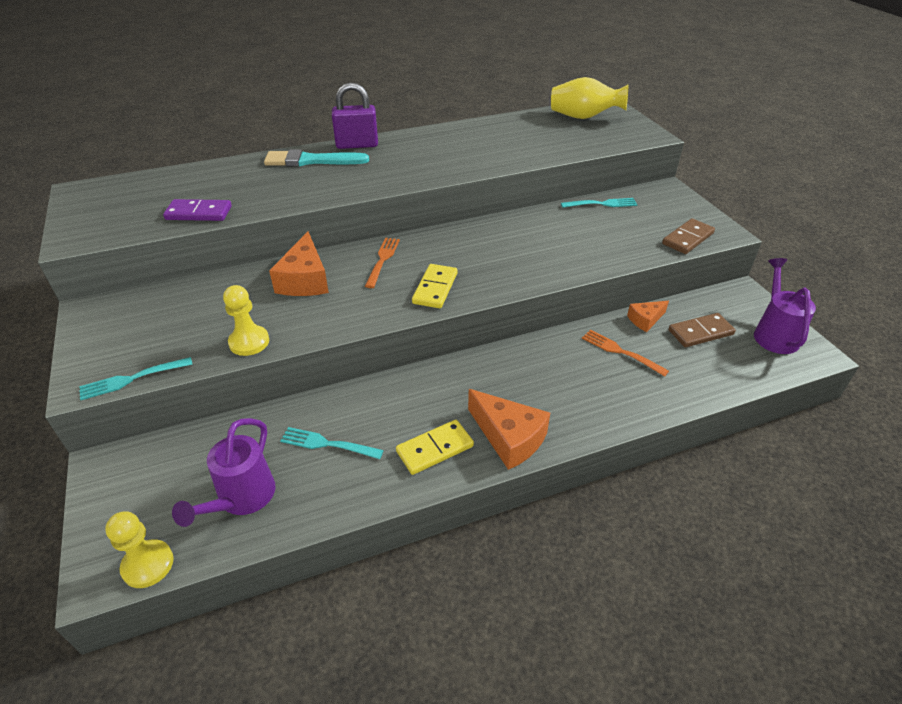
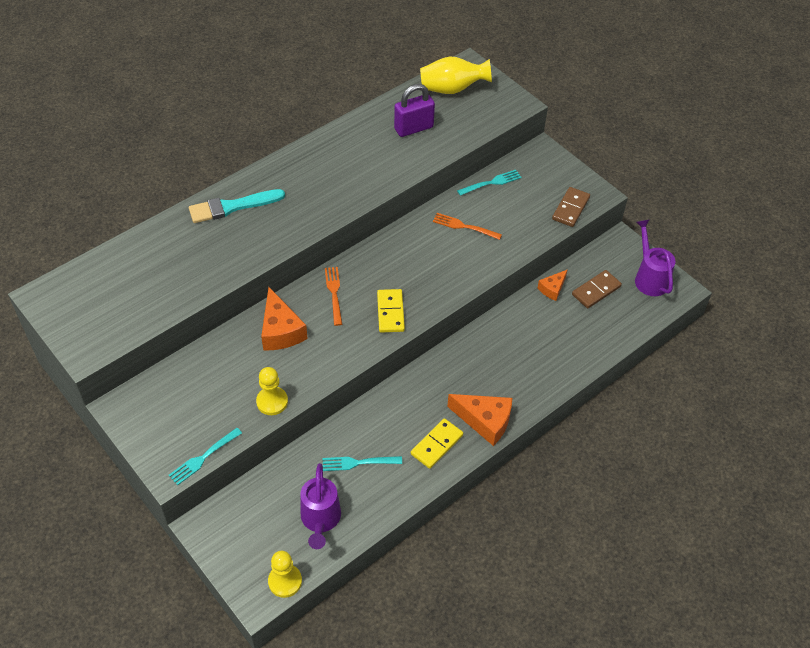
camera: 20 degrees left, 10 degrees up
(199, 213) = (173, 296): purple domino -> none
(357, 145) = (262, 175): purple padlock -> purple padlock (414, 128)
(621, 352) = (542, 325): orange fork -> orange fork (464, 226)

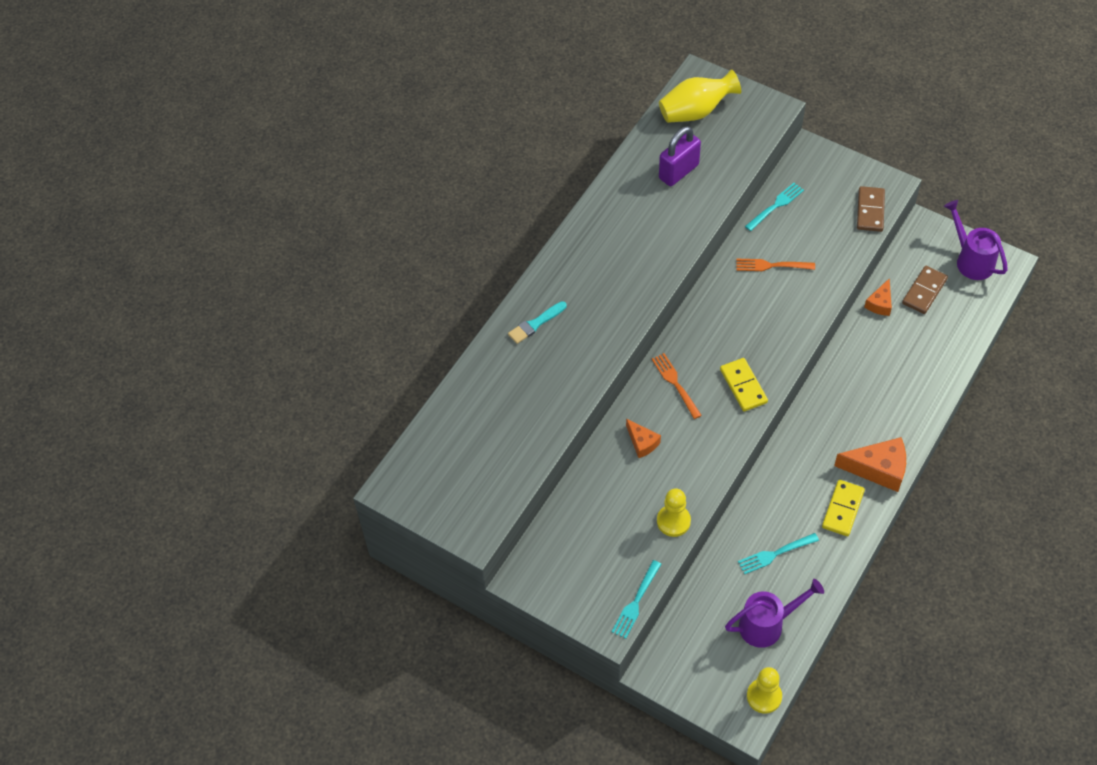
camera: 15 degrees left, 5 degrees up
(232, 207) = (535, 324): turquoise brush -> turquoise brush, size x0.63
(280, 331) = (642, 442): orange cheese -> orange cheese, size x0.57
(320, 520) = (767, 624): purple watering can -> purple watering can turned 90 degrees counterclockwise

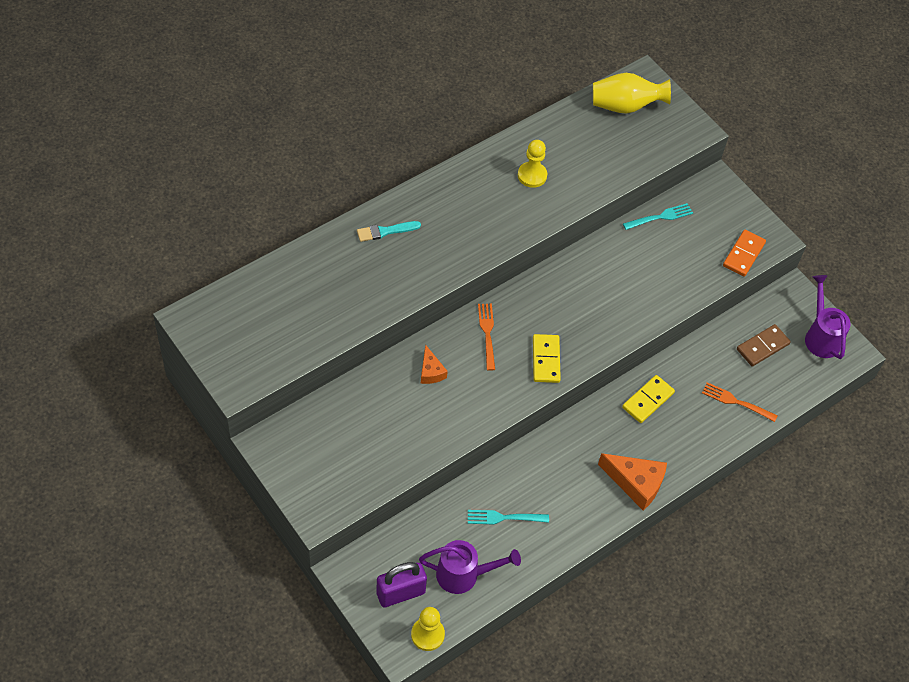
camera: 15 degrees right, 0 degrees up
(636, 602) = (351, 503): turquoise fork -> none
(673, 521) = (421, 449): yellow pawn -> yellow pawn (532, 175)
(678, 172) = (581, 151): purple padlock -> purple padlock (400, 593)
(771, 265) = (628, 267): orange fork -> orange fork (736, 402)
(842, 509) = (585, 504): yellow domino -> yellow domino (647, 400)
(870, 211) = (743, 254): brown domino -> orange domino
(880, 303) = (716, 341): orange cheese -> none

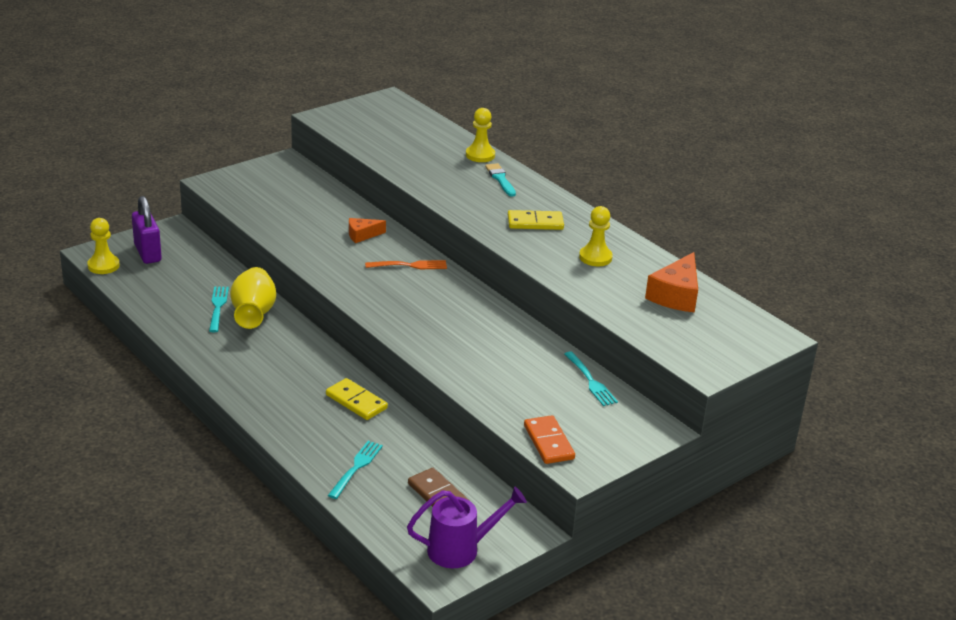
camera: 90 degrees right, 25 degrees down
(333, 244) = (480, 155): none -> yellow pawn
(464, 575) = (160, 285): purple watering can -> none
(546, 360) = (380, 298): yellow domino -> yellow domino (535, 223)
(625, 106) = (723, 321): yellow vase -> yellow vase (253, 314)
(636, 483) = (250, 388): orange cheese -> orange cheese (676, 295)
(736, 402) = (356, 468): orange fork -> turquoise fork
(743, 254) = (548, 442): orange domino -> orange domino turned 45 degrees clockwise

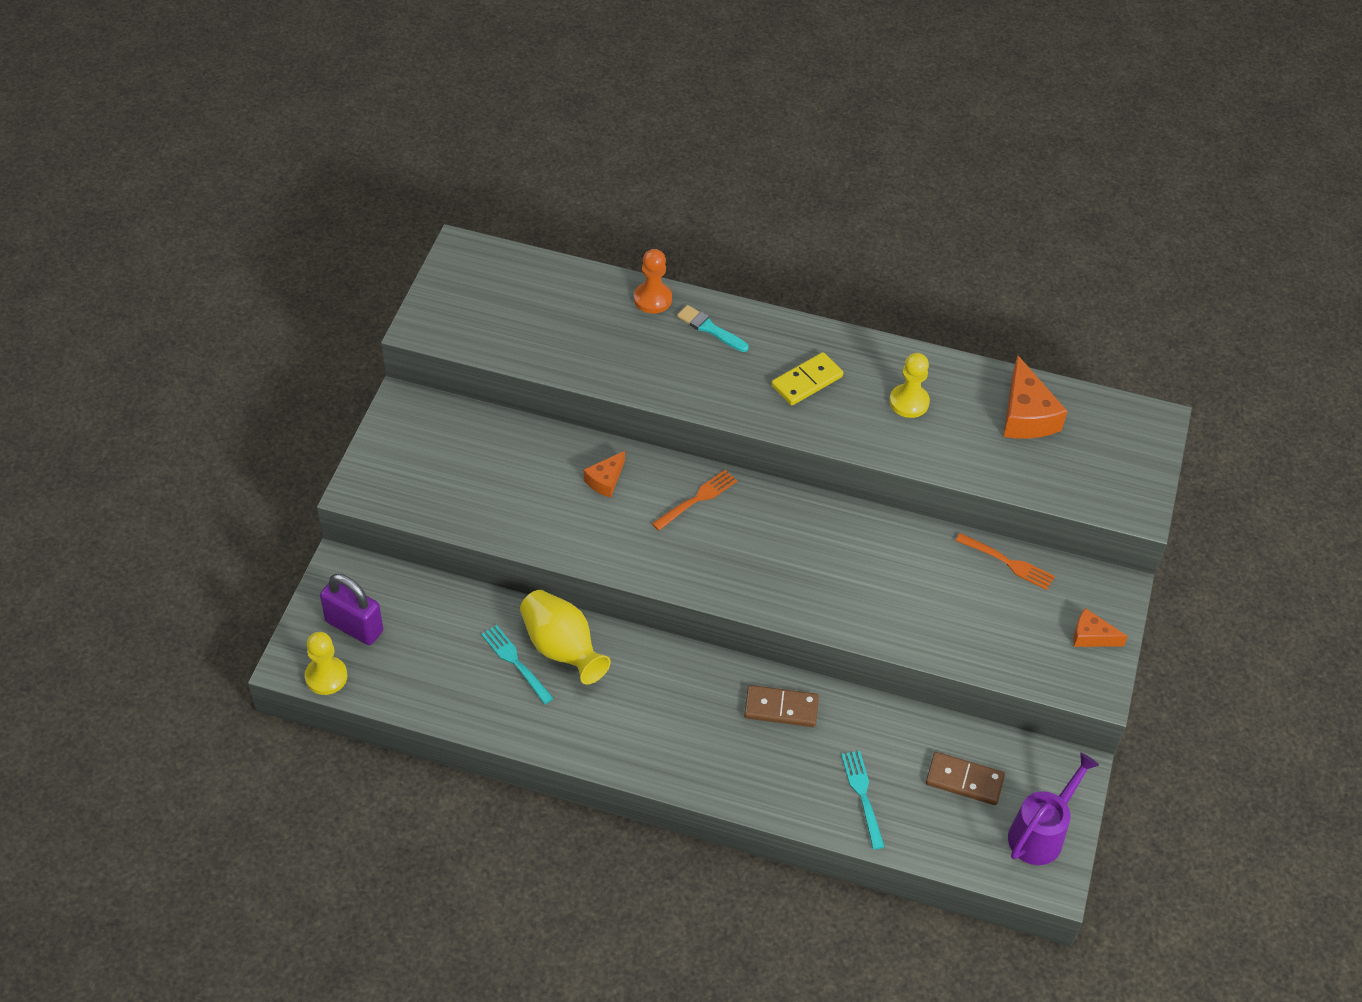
camera: 35 degrees left, 20 degrees up
(356, 401) = (781, 708): yellow domino -> brown domino
(480, 155) = (652, 299): yellow pawn -> orange pawn
(548, 442) = (1043, 670): orange domino -> none
(590, 381) = (1008, 562): turquoise fork -> orange fork
(608, 443) = (1091, 636): none -> orange cheese

